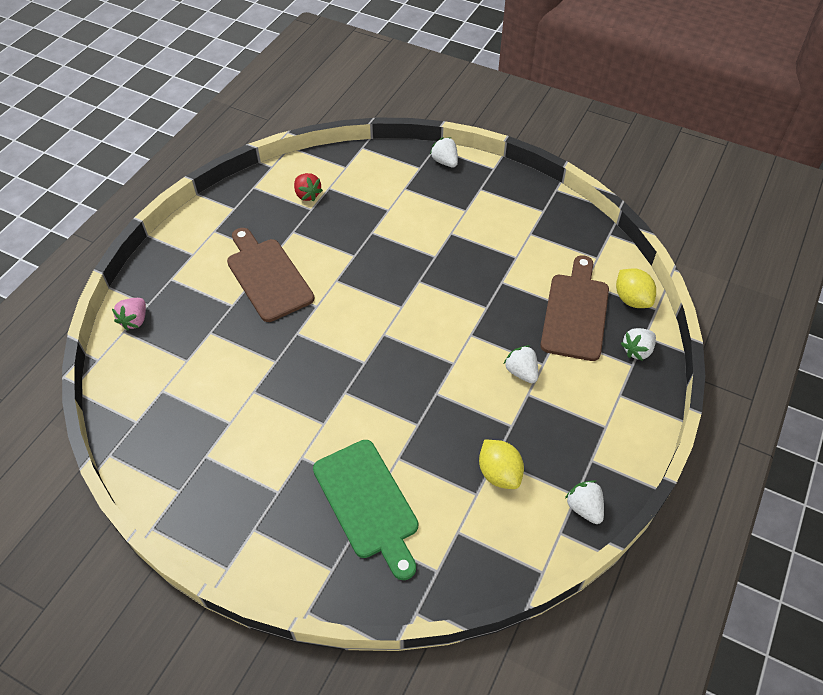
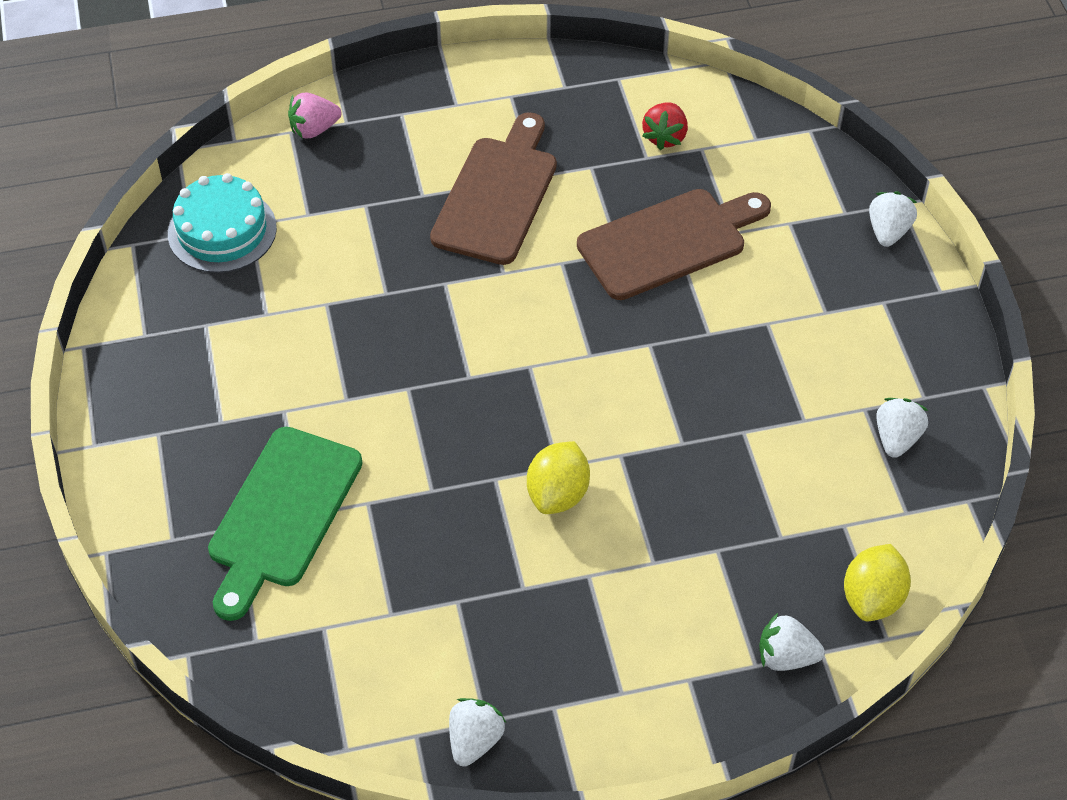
camera: 50 degrees right, 0 degrees up
(151, 406) = (222, 230): none -> turquoise cake
(499, 473) = (441, 619): yellow lemon -> yellow lemon (558, 494)
(521, 372) = (616, 547): white strawberry -> white strawberry (896, 438)
(576, 312) = (778, 546): brown cutting board -> brown cutting board (669, 242)

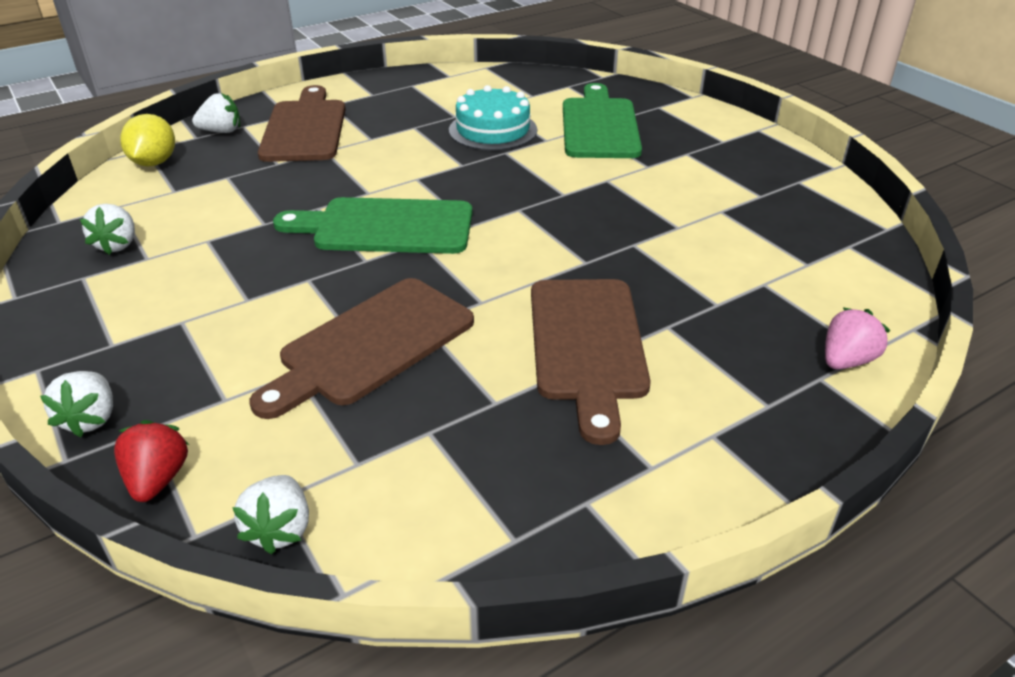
camera: 160 degrees right, 15 degrees down
(222, 230) = (825, 253): turquoise cake -> turquoise cake (493, 130)
(474, 741) = (414, 79): white strawberry -> white strawberry (280, 529)
(558, 494) = (409, 166): yellow lemon -> none
(617, 388) = (385, 227): none -> green cutting board
(665, 137) = (412, 465): red strawberry -> red strawberry (158, 479)
(670, 630) = (305, 128): none -> brown cutting board

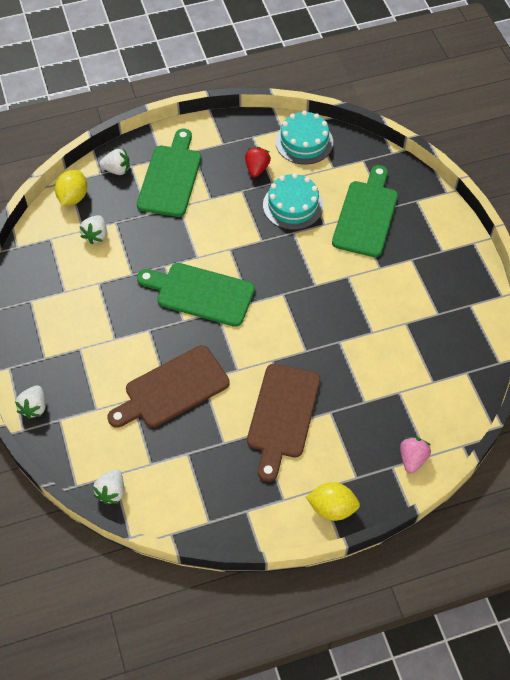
camera: 15 degrees right, 20 degrees up
(117, 245) = (49, 276): white strawberry -> white strawberry (96, 235)
(158, 479) = (62, 451): red strawberry -> red strawberry (257, 168)
(305, 128) = (171, 177): brown cutting board -> green cutting board
(483, 81) = (304, 142): none -> turquoise cake
(753, 461) = (332, 508): none -> yellow lemon
(846, 360) = (412, 459): pink strawberry -> pink strawberry turned 45 degrees counterclockwise

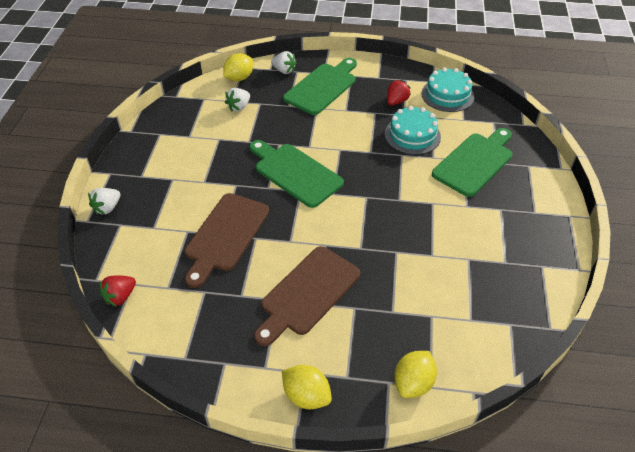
camera: 25 degrees right, 10 degrees down
(112, 492) = (120, 297): white strawberry -> red strawberry
(172, 389) = (225, 235): brown cutting board -> brown cutting board turned 60 degrees counterclockwise
(412, 459) = (413, 383): pink strawberry -> yellow lemon

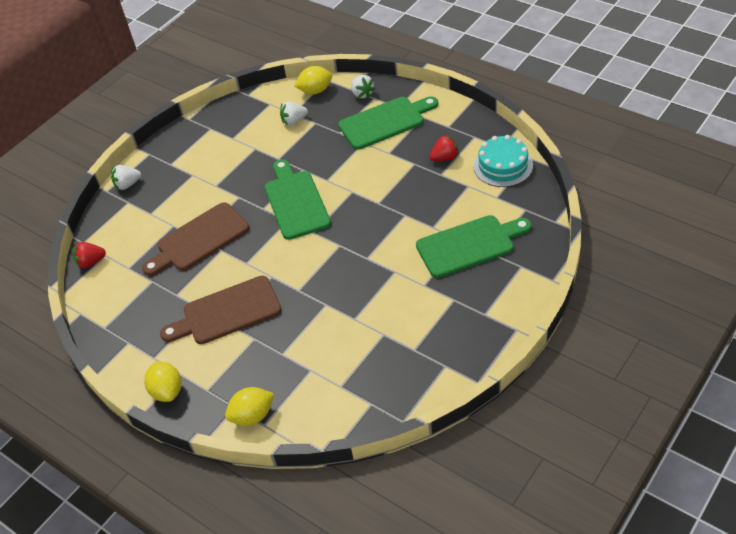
camera: 35 degrees right, 0 degrees up
(412, 135) = (431, 198): turquoise cake -> none

